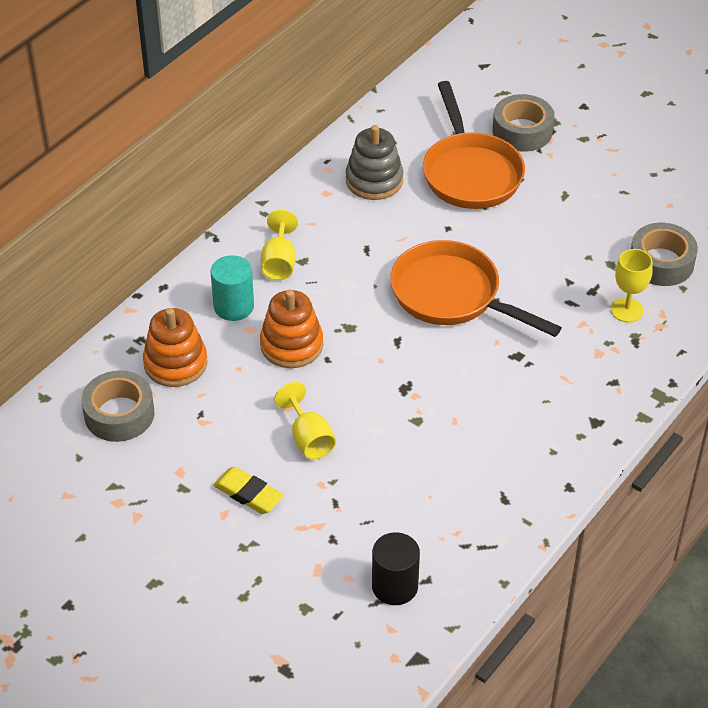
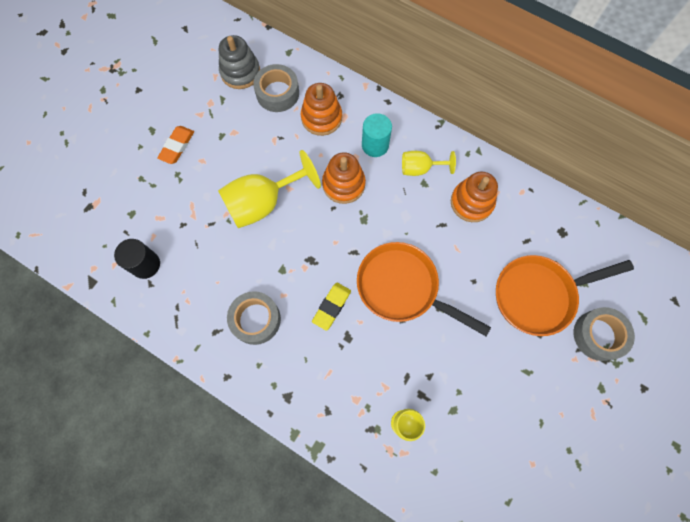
camera: 85 degrees right, 25 degrees up
(192, 547) = (177, 146): none -> orange eraser
(248, 494) = (217, 172): yellow eraser -> yellow eraser (331, 306)
(309, 438) = (263, 203): yellow goblet -> yellow goblet, size x1.79
(338, 217) = (471, 202): none -> orange stacking toy
(374, 180) = (516, 224): grey stacking toy -> grey stacking toy (240, 72)
(452, 295) = (403, 288): orange pan -> orange pan turned 90 degrees counterclockwise
(661, 262) = (461, 454): grey tape -> grey tape (255, 319)

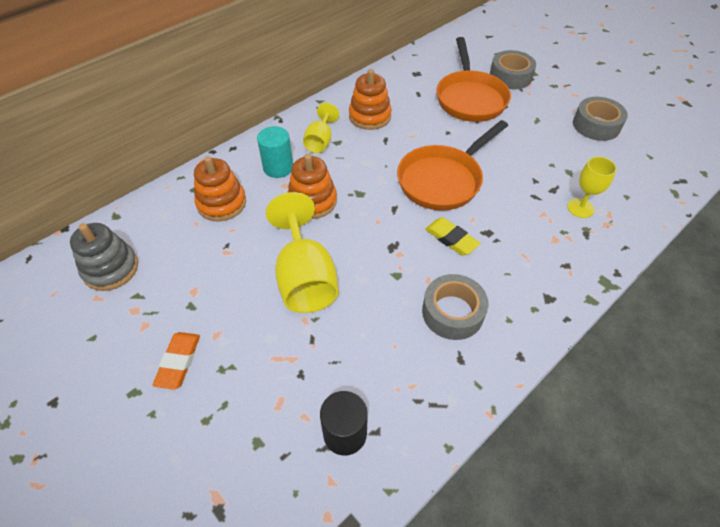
camera: 75 degrees left, 20 degrees down
(177, 146) = (179, 362): orange eraser -> orange eraser turned 60 degrees clockwise
(277, 93) = (165, 237): grey tape -> grey tape (596, 125)

